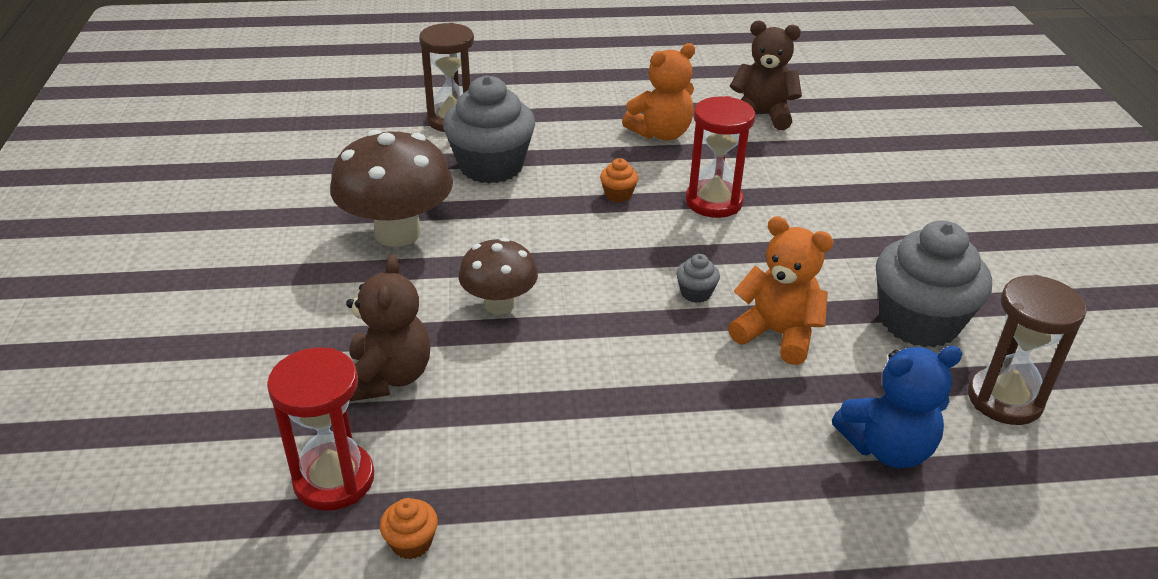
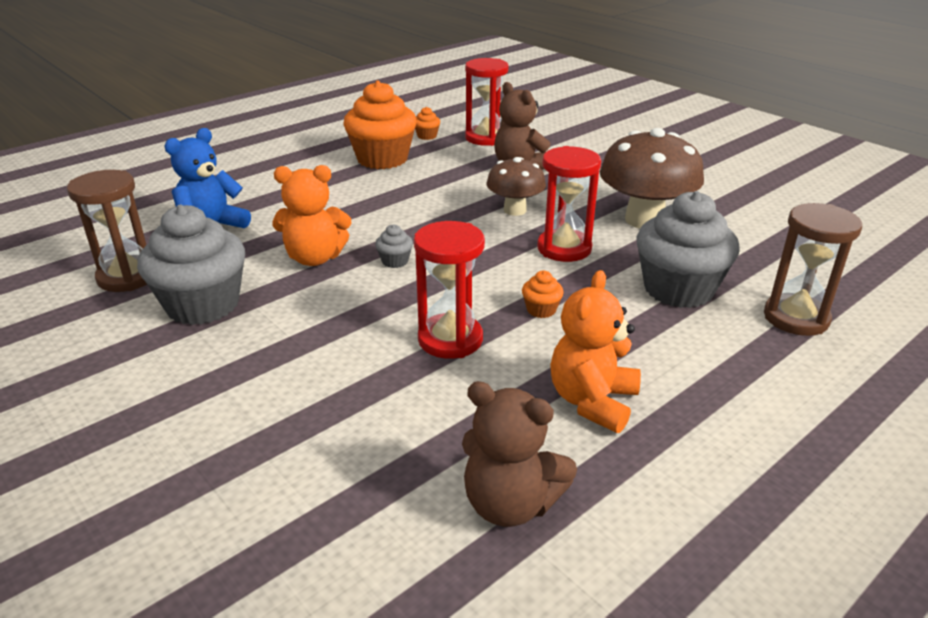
camera: 145 degrees right, 5 degrees down
(520, 237) = (564, 248): none -> red hourglass
(549, 504) = (382, 159): none -> orange cupcake
(762, 115) = (510, 504): brown teddy bear -> brown teddy bear turned 45 degrees clockwise

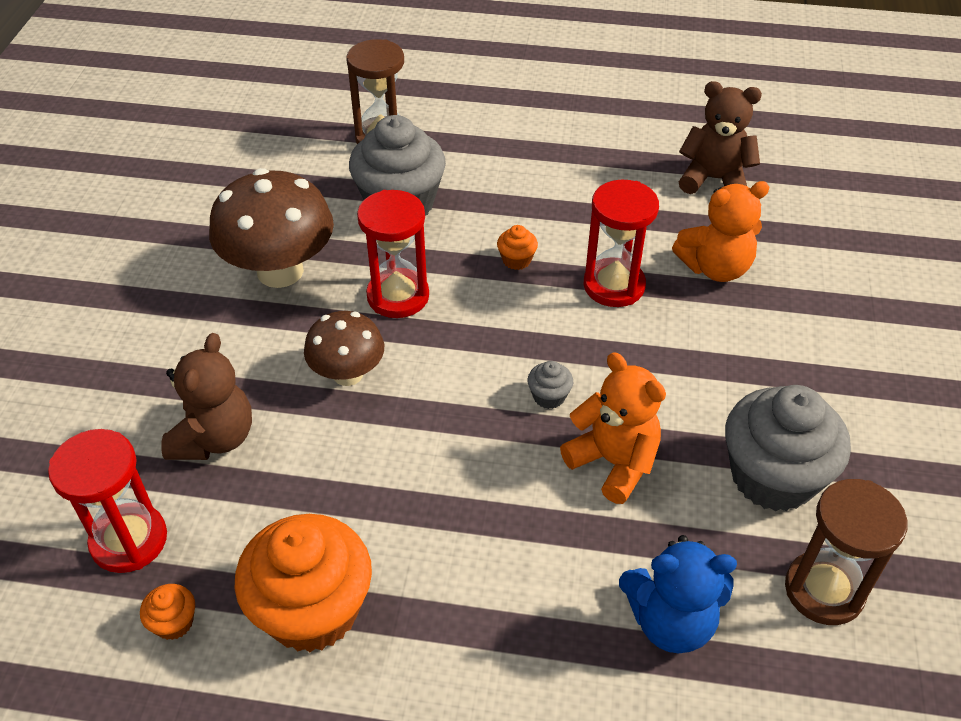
camera: 130 degrees left, 15 degrees up
(510, 504) = (714, 179): brown teddy bear -> brown teddy bear turned 60 degrees counterclockwise
(592, 401) = (592, 188): orange teddy bear -> orange teddy bear (715, 268)

